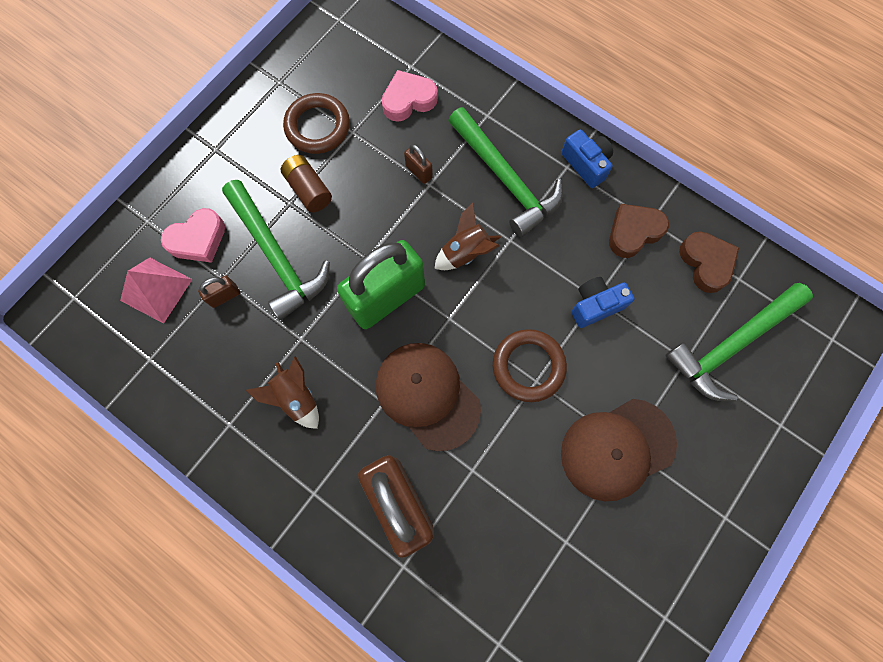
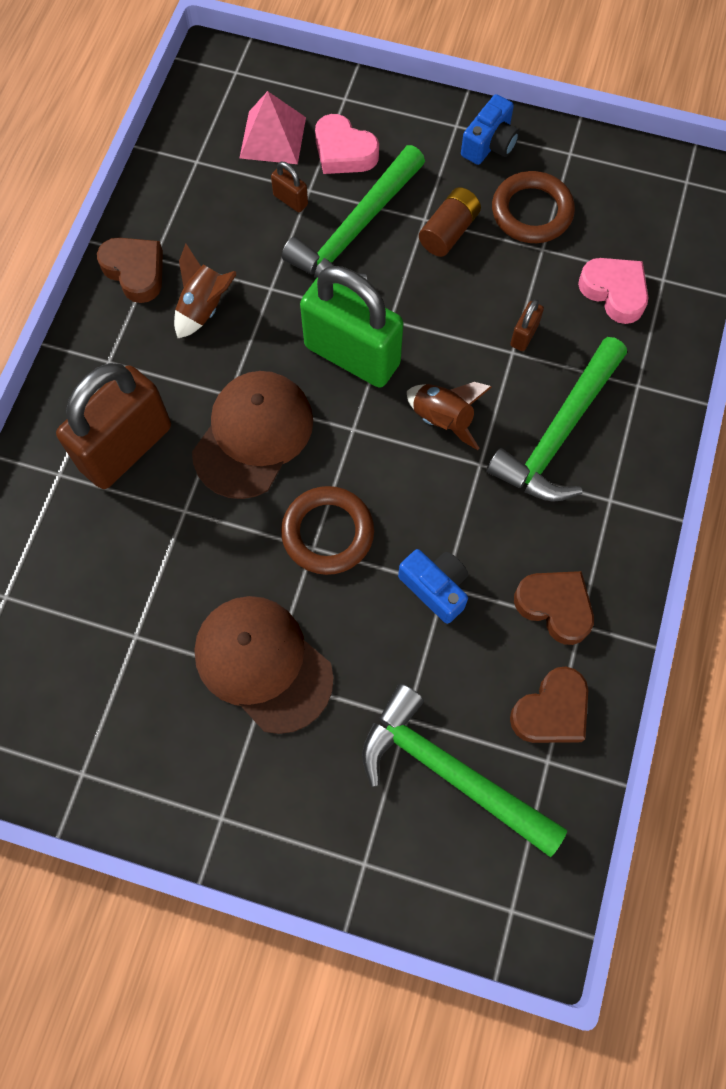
camera: 70 degrees right, 5 degrees down
(236, 445) = (135, 272): none -> brown heart
(586, 164) = (625, 521): blue camera -> blue camera (489, 144)

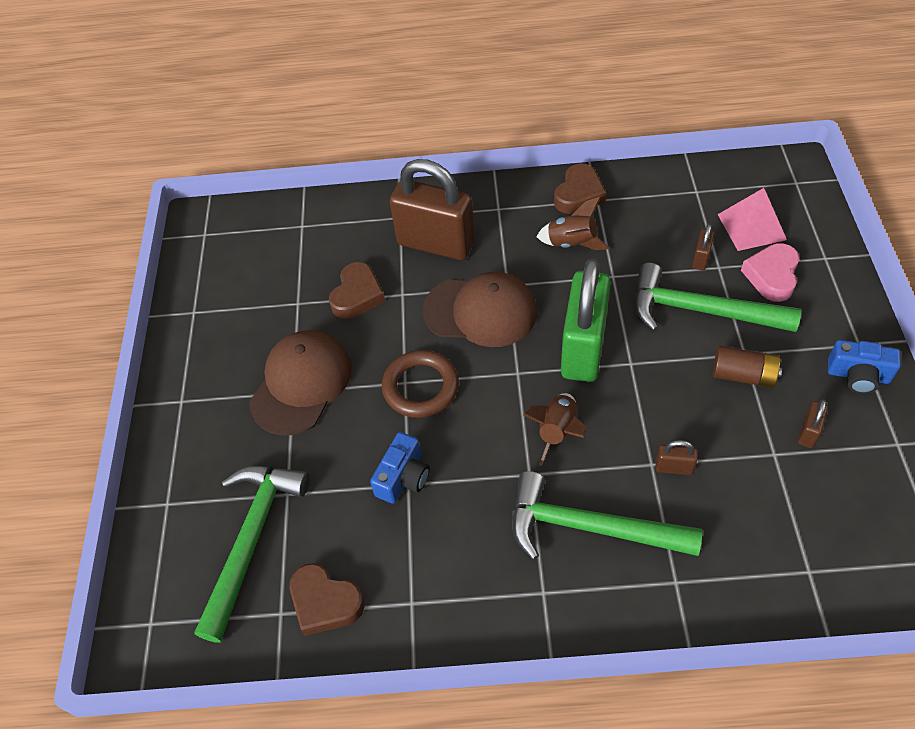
camera: 75 degrees right, 15 degrees down
(532, 212) = (808, 432): brown ring -> brown padlock
(555, 607) = (420, 576): brown heart -> brown heart (357, 295)
(614, 292) = (766, 530): pink heart -> none

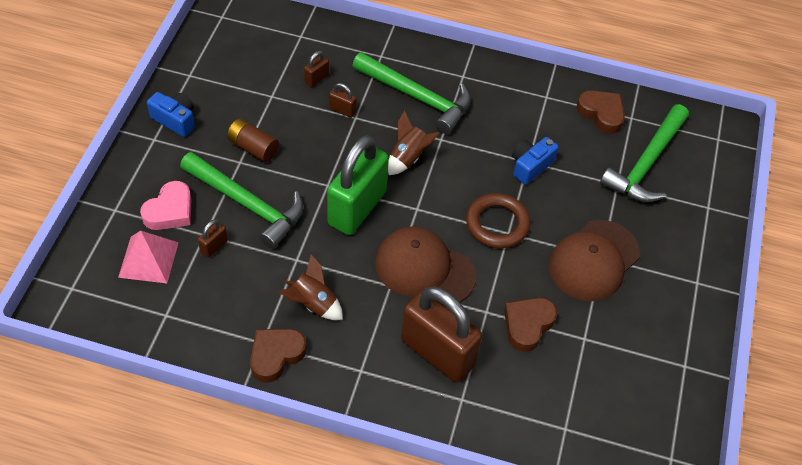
camera: 170 degrees left, 0 degrees up
(808, 432) = (239, 99): brown padlock -> brown padlock (316, 79)

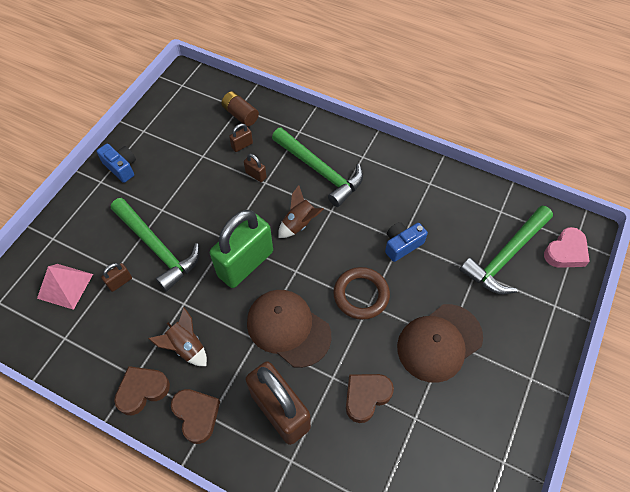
camera: 15 degrees right, 5 degrees up
(170, 211) = (94, 245): pink heart -> pink heart (565, 252)
(253, 148) = (175, 199): brown battery -> brown battery (240, 115)
(601, 114) = (475, 204): brown heart -> brown heart (196, 415)

